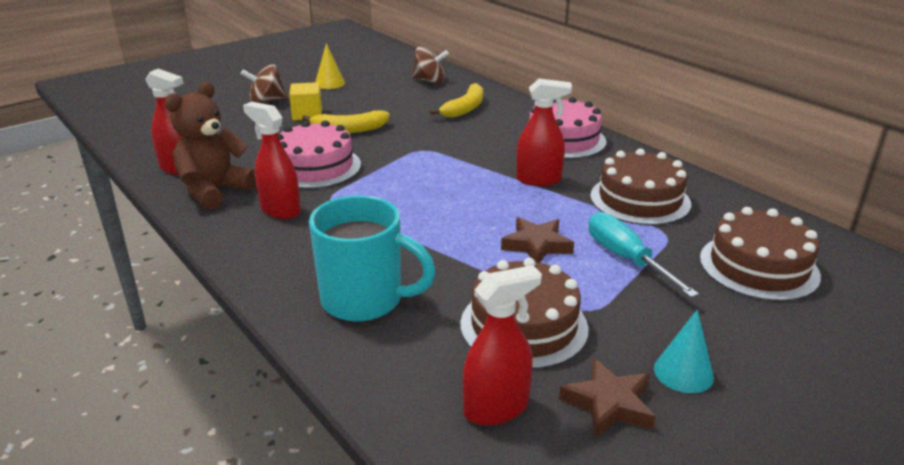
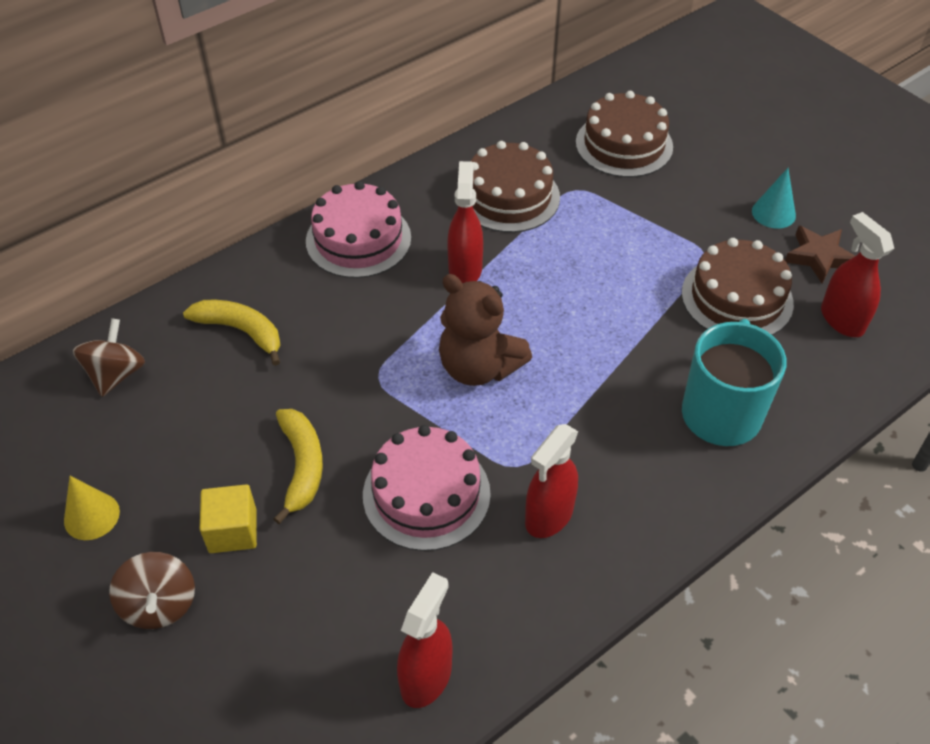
camera: 90 degrees left, 20 degrees up
(214, 191) = (499, 607): brown teddy bear -> brown teddy bear (479, 367)
(536, 245) = (606, 281): brown star -> none
(626, 259) = (622, 221): turquoise screwdriver -> none

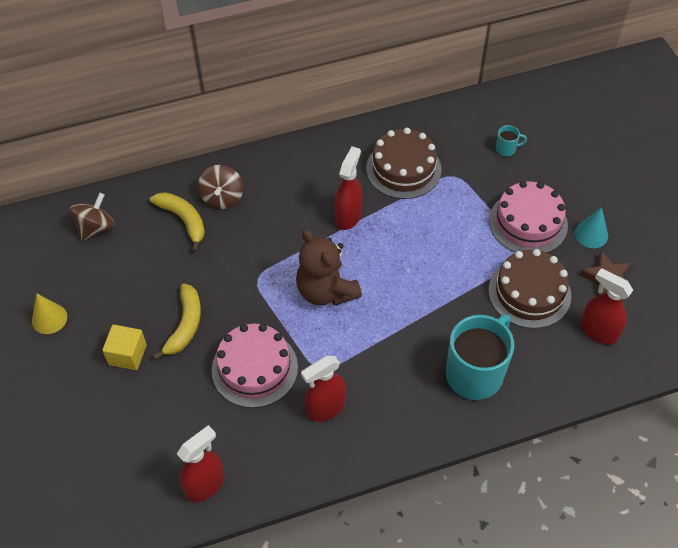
camera: 20 degrees right, 5 degrees up
(160, 604) = (68, 387): brown spinning top -> brown spinning top (222, 198)
(358, 239) = (286, 174): pink cake -> pink cake (528, 223)
(624, 145) = (506, 149): brown cake -> turquoise mug
(841, 319) = (598, 331): red spray bottle -> red spray bottle turned 45 degrees counterclockwise

